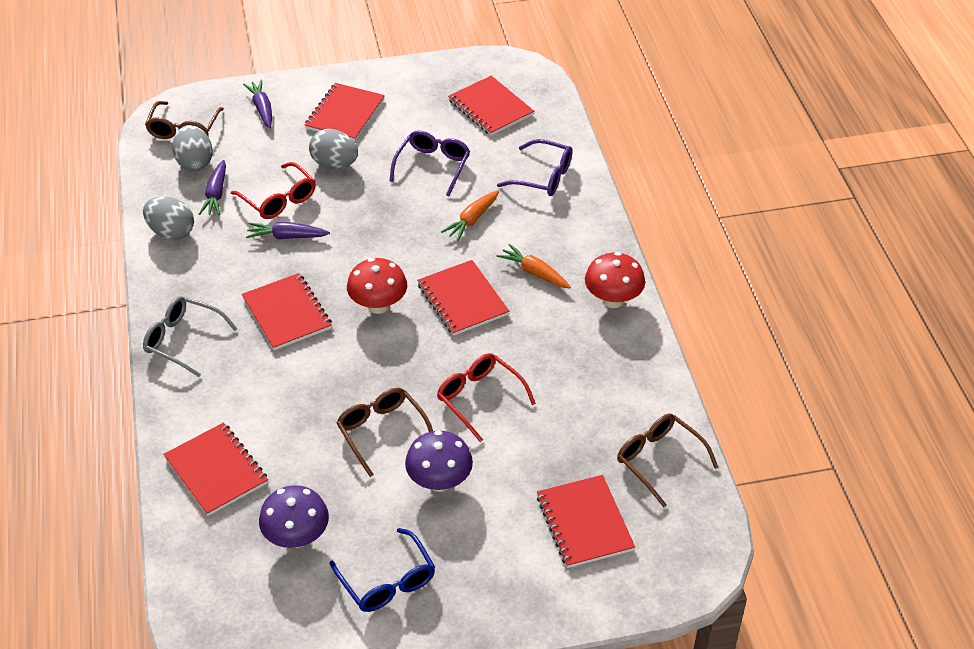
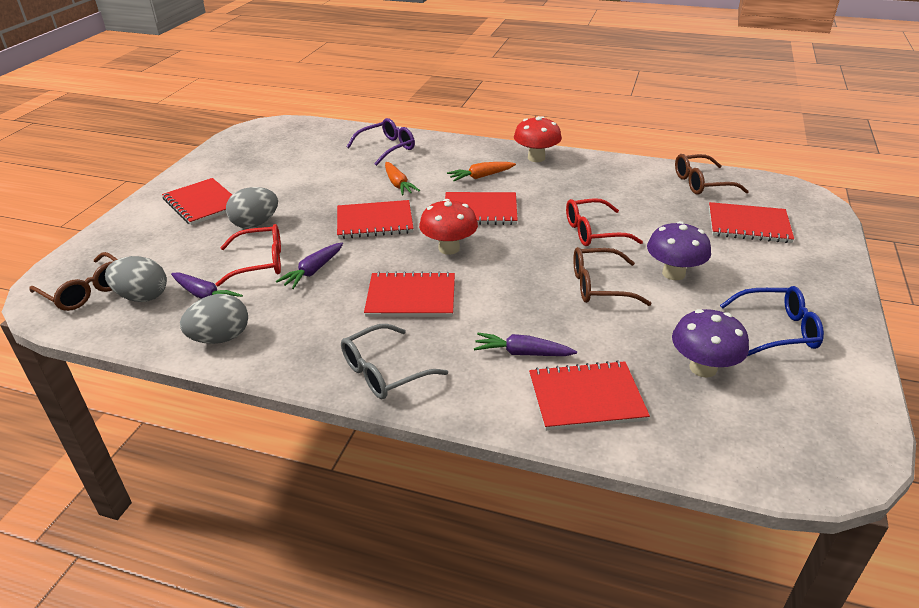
camera: 60 degrees left, 10 degrees down
(262, 109) = (130, 240): purple carrot -> purple carrot (522, 353)
(433, 166) = (319, 183): purple glasses -> none
(490, 108) = (289, 146): red notebook -> red notebook (374, 221)

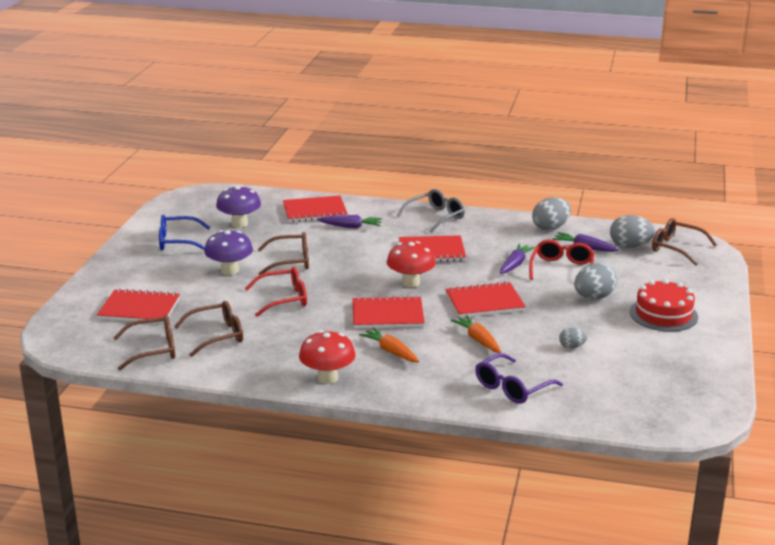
camera: 175 degrees right, 10 degrees down
(202, 203) = (663, 314): red notebook -> red cake
(260, 263) = (562, 269): red glasses -> red glasses turned 120 degrees clockwise
(316, 176) = (572, 347): none -> grey egg
(481, 176) = (390, 351): orange carrot -> orange carrot turned 105 degrees counterclockwise
(648, 195) = (217, 335): none -> brown glasses

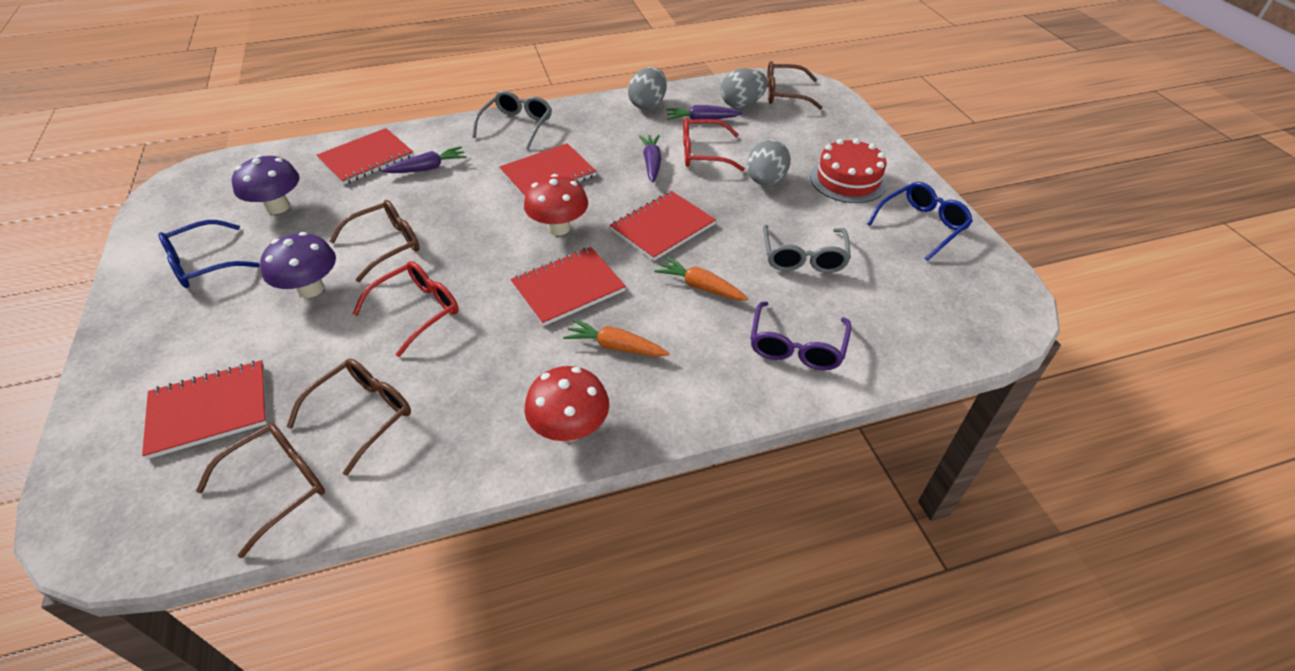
camera: 30 degrees left, 20 degrees up
(562, 269) = (703, 153): red glasses -> red glasses turned 75 degrees counterclockwise
(572, 347) = (803, 257): grey egg -> grey glasses
(691, 356) = (922, 225): none -> blue glasses

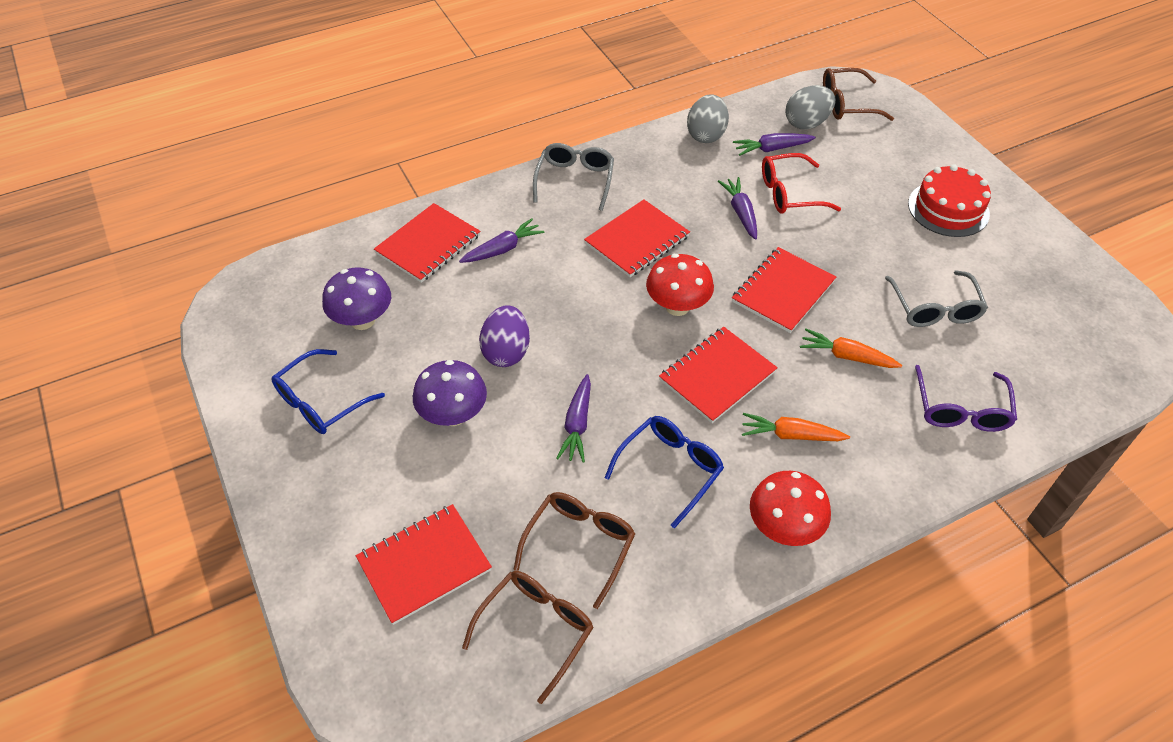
camera: 10 degrees left, 5 degrees up
(386, 245) = (506, 352): brown glasses -> purple egg
(417, 310) = (577, 424): red glasses -> purple carrot
(765, 181) = (866, 220): grey egg -> none
(922, 225) = (1036, 255): blue glasses -> blue glasses (670, 469)

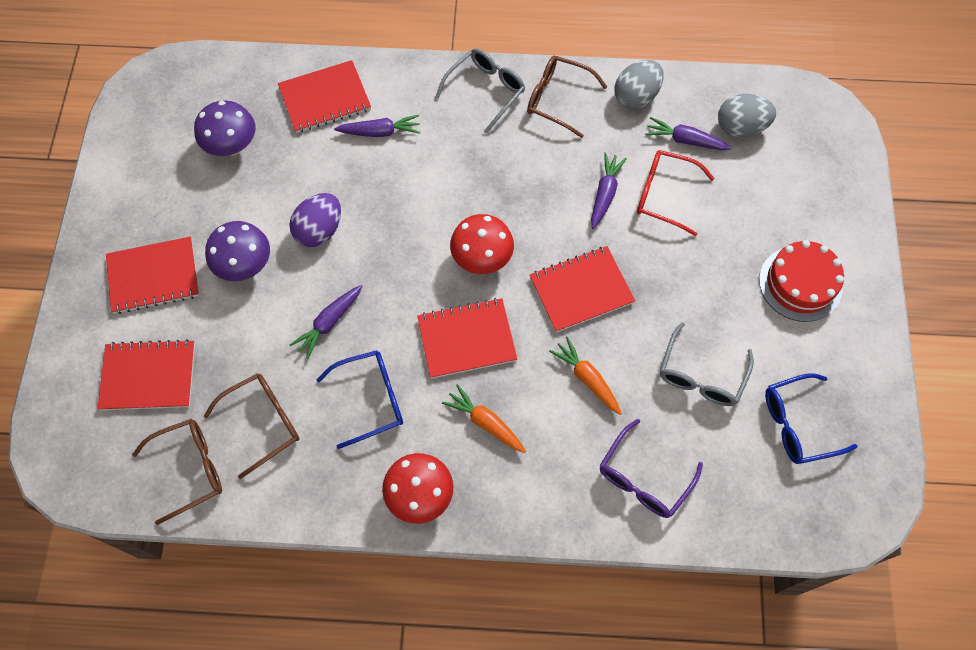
camera: 30 degrees right, 15 degrees up
(320, 402) = (159, 203): blue glasses -> blue glasses (797, 424)
(637, 240) = (495, 177): red notebook -> red notebook (153, 276)
(847, 104) = (797, 123): brown glasses -> brown glasses (557, 99)

